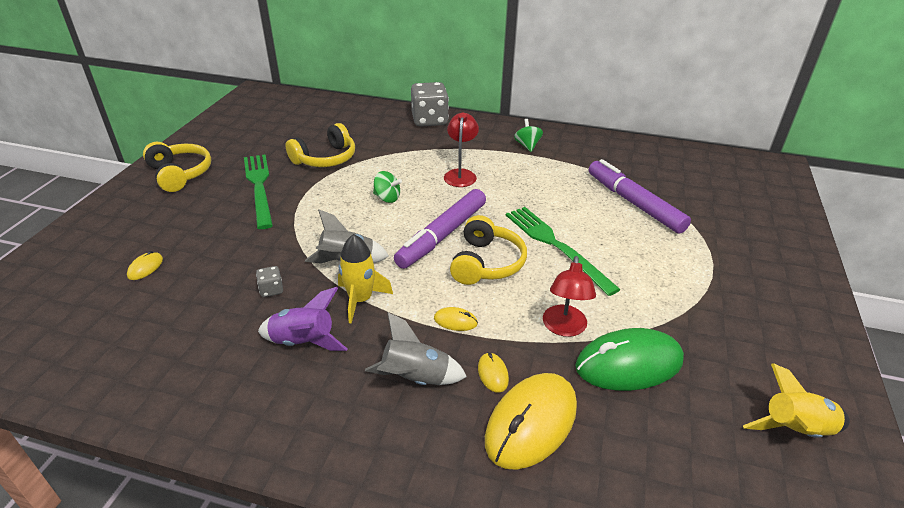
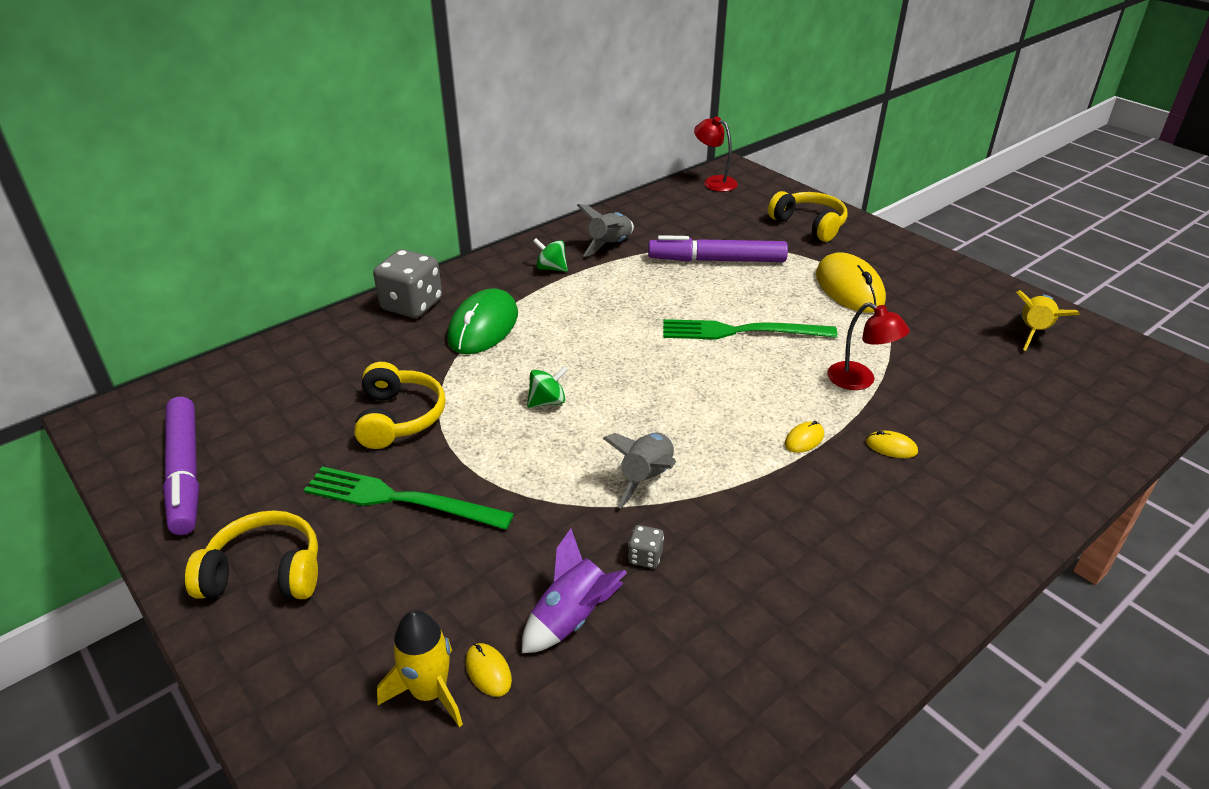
camera: 55 degrees left, 0 degrees up
(303, 342) = (759, 559): purple rocket -> purple rocket (571, 618)
(361, 300) = (721, 491): yellow rocket -> yellow rocket (430, 692)
(415, 379) = (868, 498): grey rocket -> grey rocket (610, 245)
(442, 235) = (659, 392): purple marker -> purple marker (185, 473)
(460, 174) = (557, 332): red lamp -> red lamp (714, 182)
(486, 263) = (731, 383): yellow headphones -> yellow headphones (809, 225)
(531, 423) = (962, 451): yellow mouse -> yellow mouse (849, 288)
(629, 364) = (925, 369): green mouse -> green mouse (483, 326)

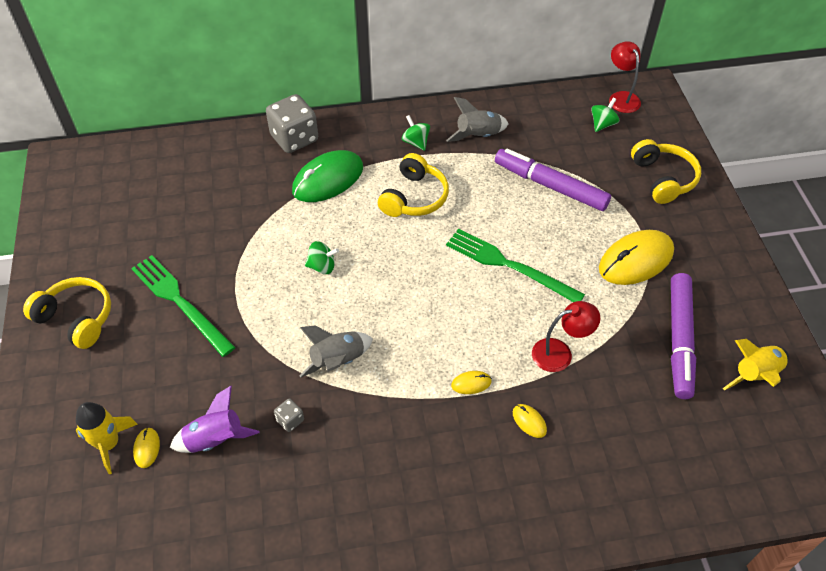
camera: 30 degrees right, 15 degrees up
(185, 473) = (78, 223): purple marker -> purple marker (679, 340)
(399, 417) = (221, 236): yellow headphones -> yellow headphones (414, 197)
(717, 204) = (602, 124): none -> green spinning top
(849, 288) = (636, 260): yellow mouse -> yellow mouse turned 45 degrees clockwise
(859, 381) = (560, 353): red lamp -> red lamp turned 90 degrees counterclockwise

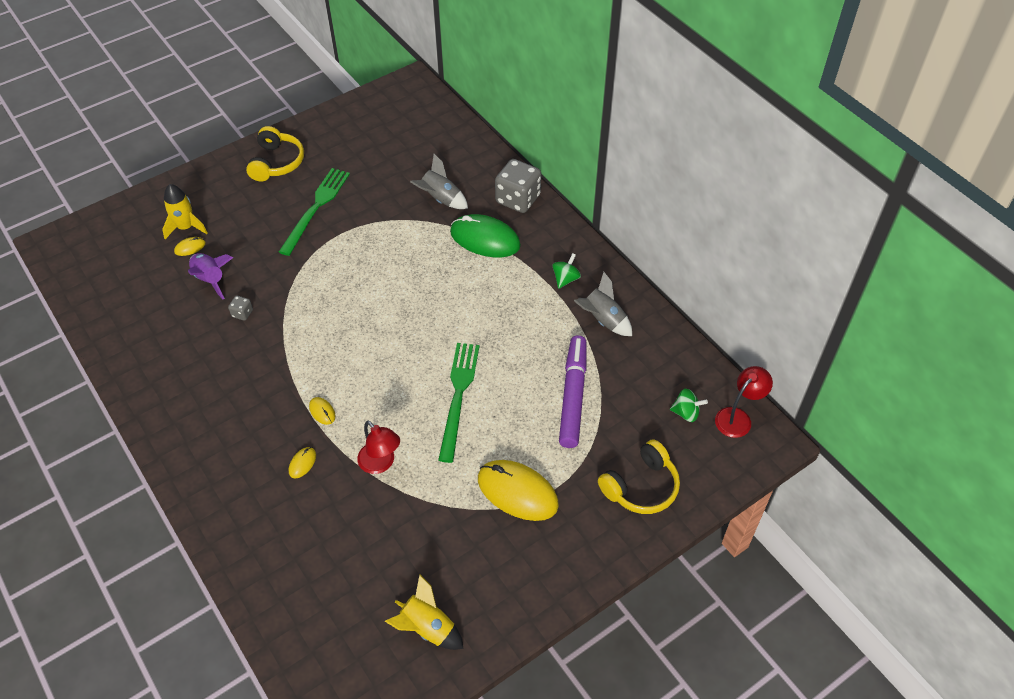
camera: 65 degrees right, 0 degrees up
(322, 266) = (391, 273): green spinning top -> none
(338, 361) = (306, 320): grey rocket -> grey rocket (440, 199)
(414, 197) = (499, 302): yellow headphones -> none
(679, 340) = (439, 553): purple marker -> none

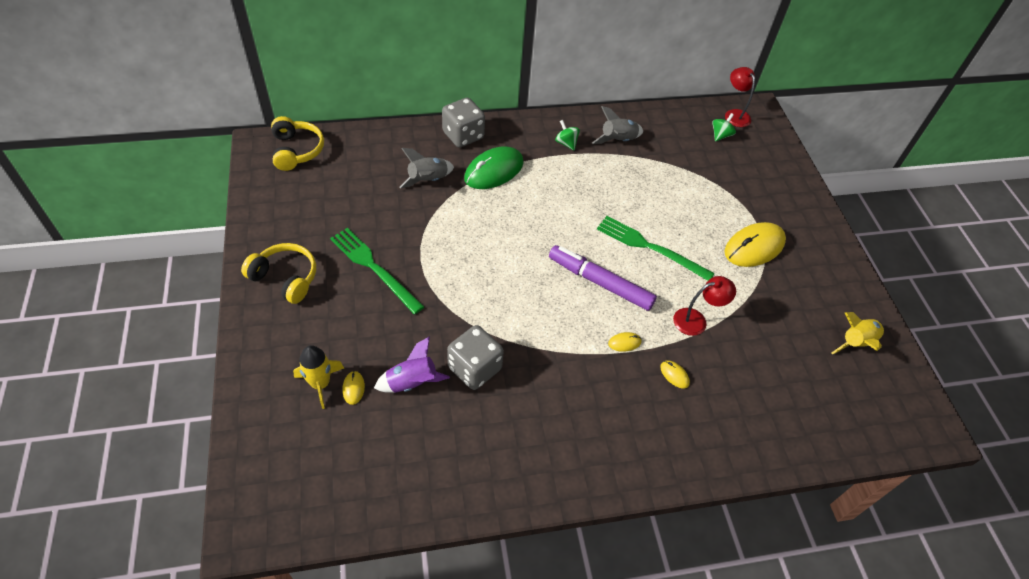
camera: 70 degrees left, 0 degrees up
(242, 313) = (474, 368): grey dice -> grey dice, size x2.26
(573, 396) = (680, 184): purple marker -> purple marker (600, 282)
(641, 486) = (772, 182): yellow headphones -> yellow headphones (296, 150)

